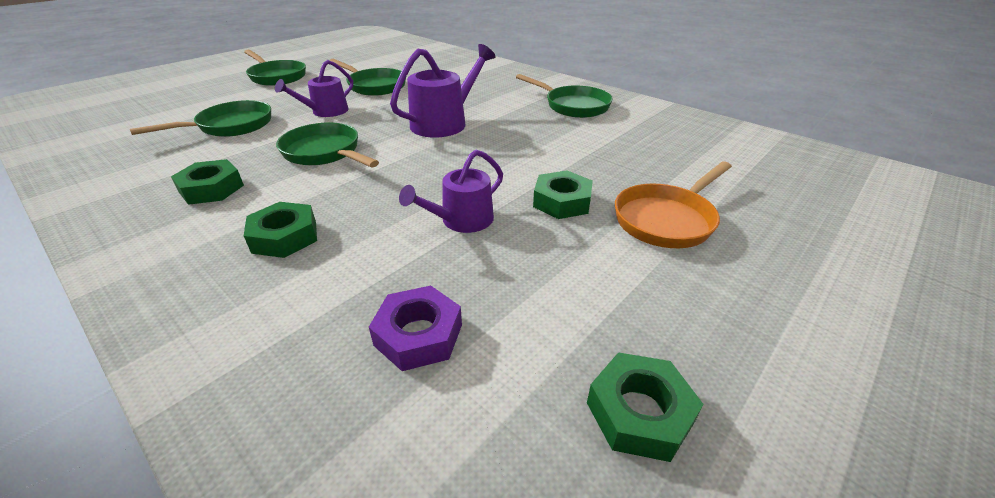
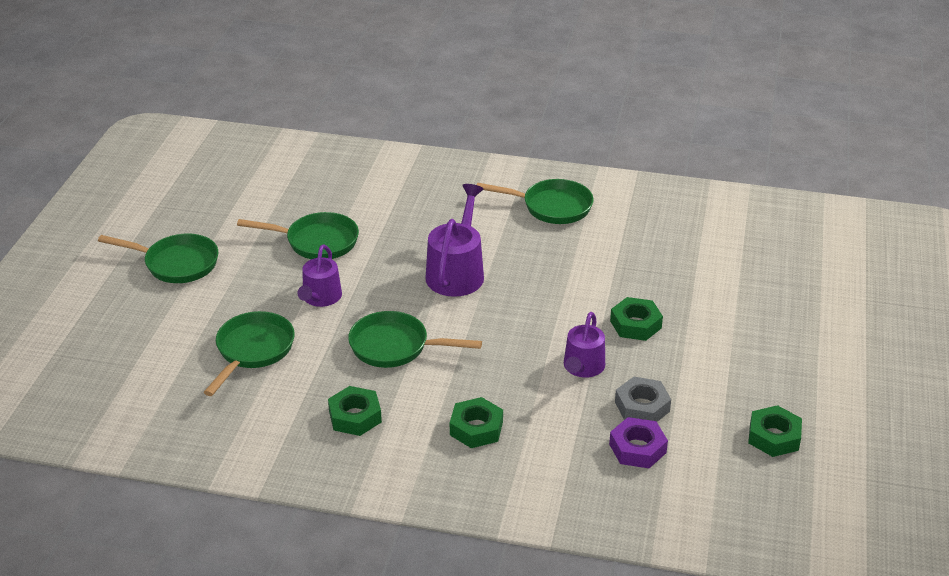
camera: 30 degrees left, 0 degrees up
(481, 284) = (642, 406): none -> grey nut
(667, 219) = (715, 313): orange pan -> none

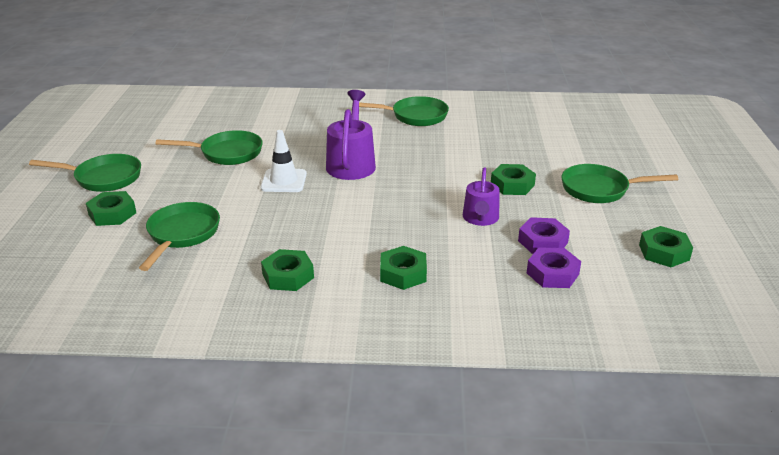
camera: 10 degrees left, 5 degrees down
(182, 315) = (112, 214): none -> green nut
(320, 297) = (237, 190): purple watering can -> none
(374, 290) = (284, 181): none -> white traffic cone
(395, 347) = (312, 219): green pan -> green pan (599, 189)
(642, 406) = (542, 242): grey nut -> purple nut

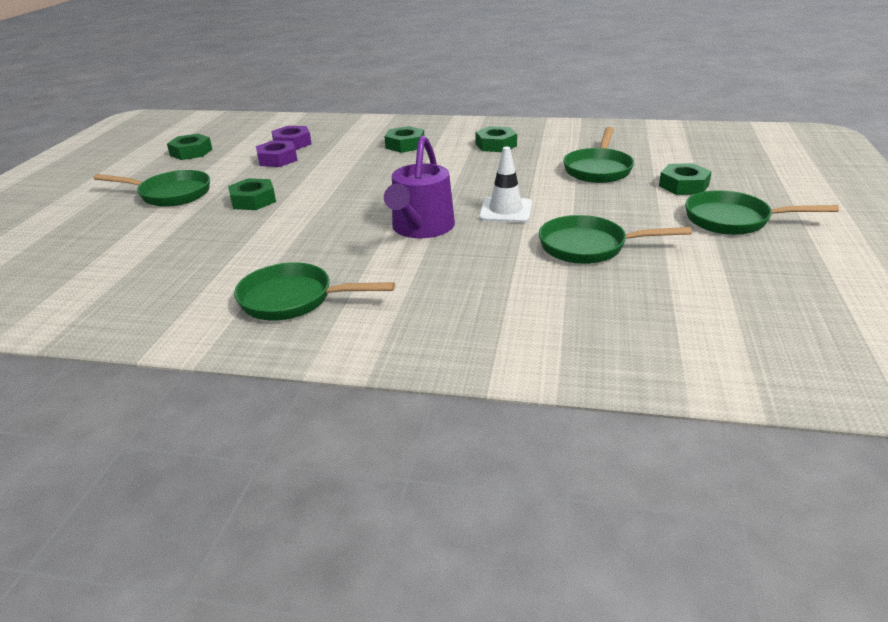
camera: 170 degrees left, 0 degrees up
(480, 218) = (314, 175): purple watering can -> none

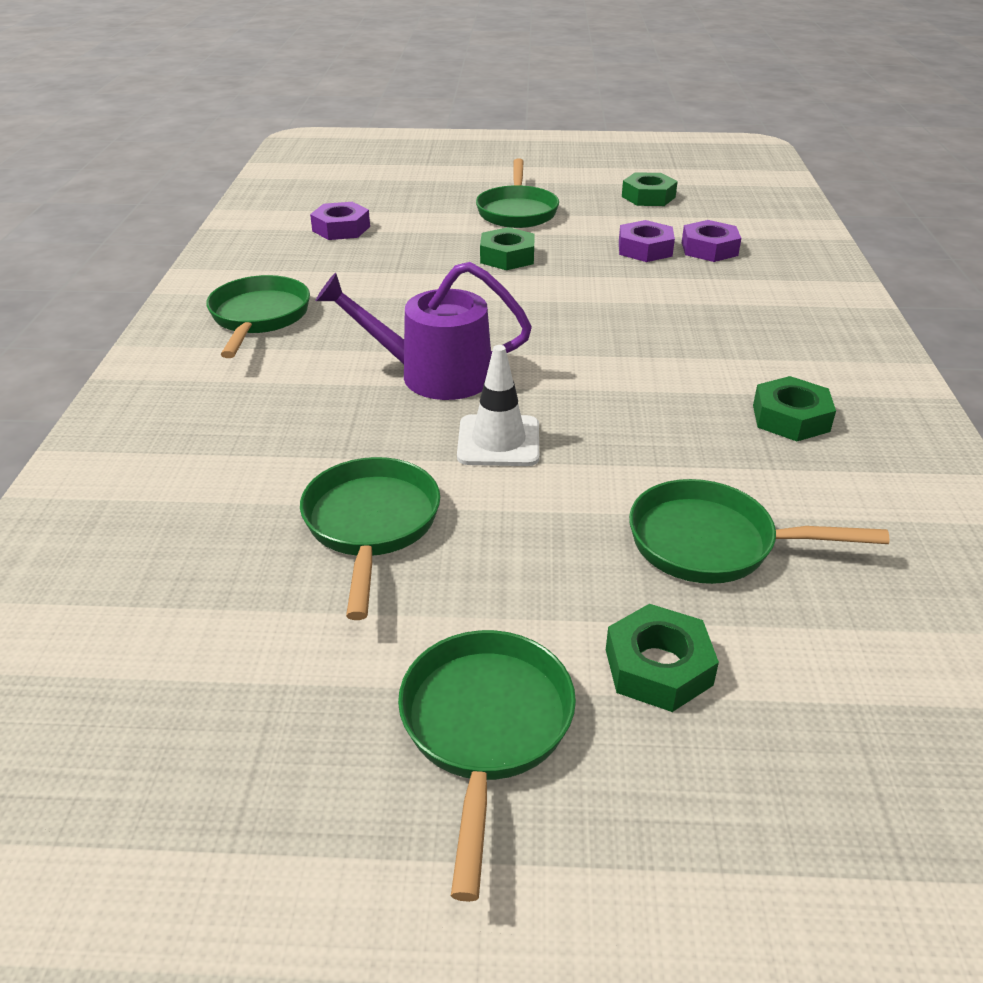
camera: 80 degrees right, 5 degrees up
(129, 267) = (341, 229): none -> purple nut
(405, 145) = (746, 332): green nut -> none

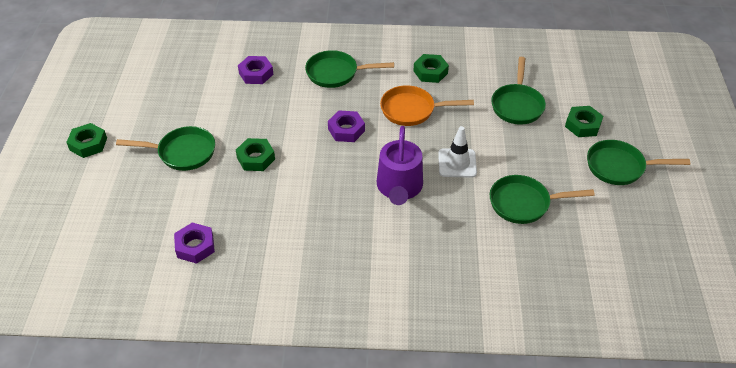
camera: 90 degrees left, 10 degrees up
(259, 318) = (333, 274): green pan -> green pan (336, 73)
(645, 249) = (252, 99): purple nut -> purple nut (346, 130)
(648, 197) = (171, 90): green nut -> green nut (88, 144)
(654, 392) = (412, 110): none -> orange pan

